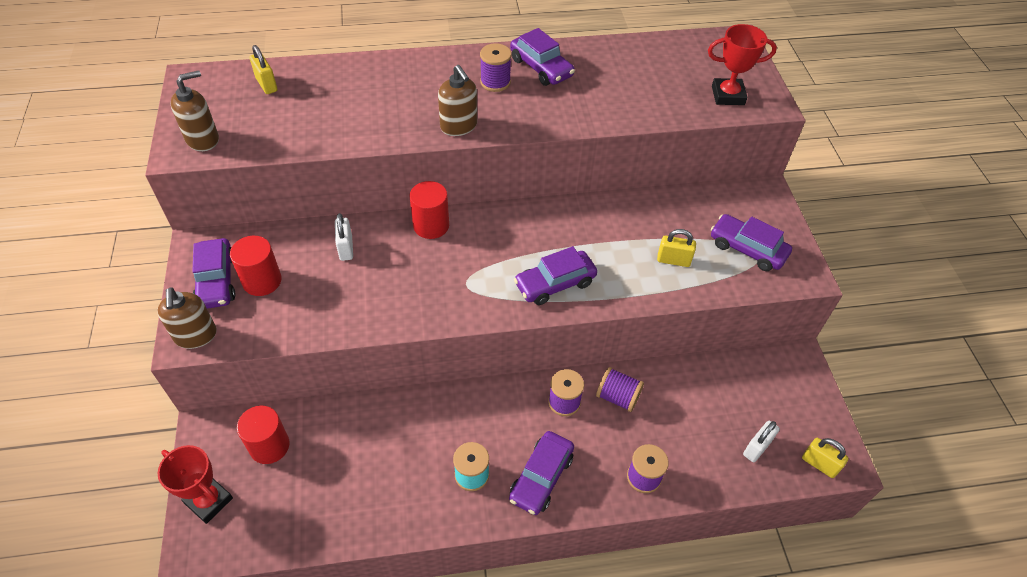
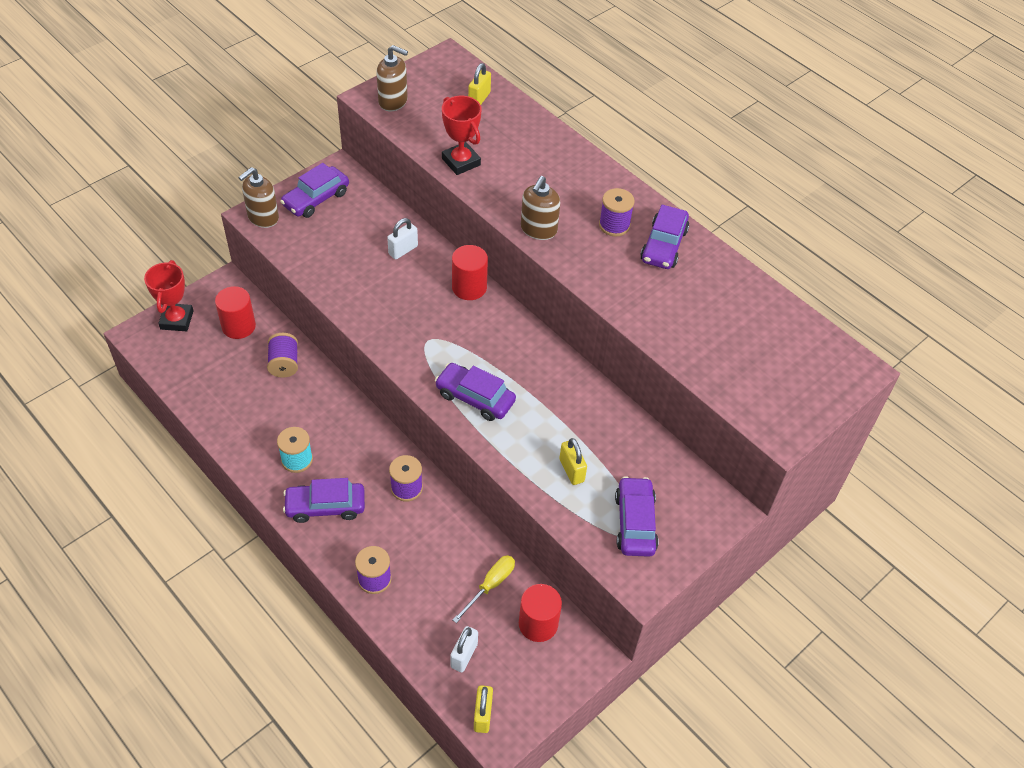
camera: 55 degrees right, 0 degrees up
(262, 281) = (335, 222): red cylinder -> red cylinder (538, 624)
(618, 397) = (440, 524): purple spool -> purple spool (284, 364)
(699, 393) = (490, 585): none -> yellow screwdriver
(728, 95) = (761, 395): red trophy -> red trophy (461, 162)
(757, 448) = (464, 655): white padlock -> white padlock turned 75 degrees counterclockwise

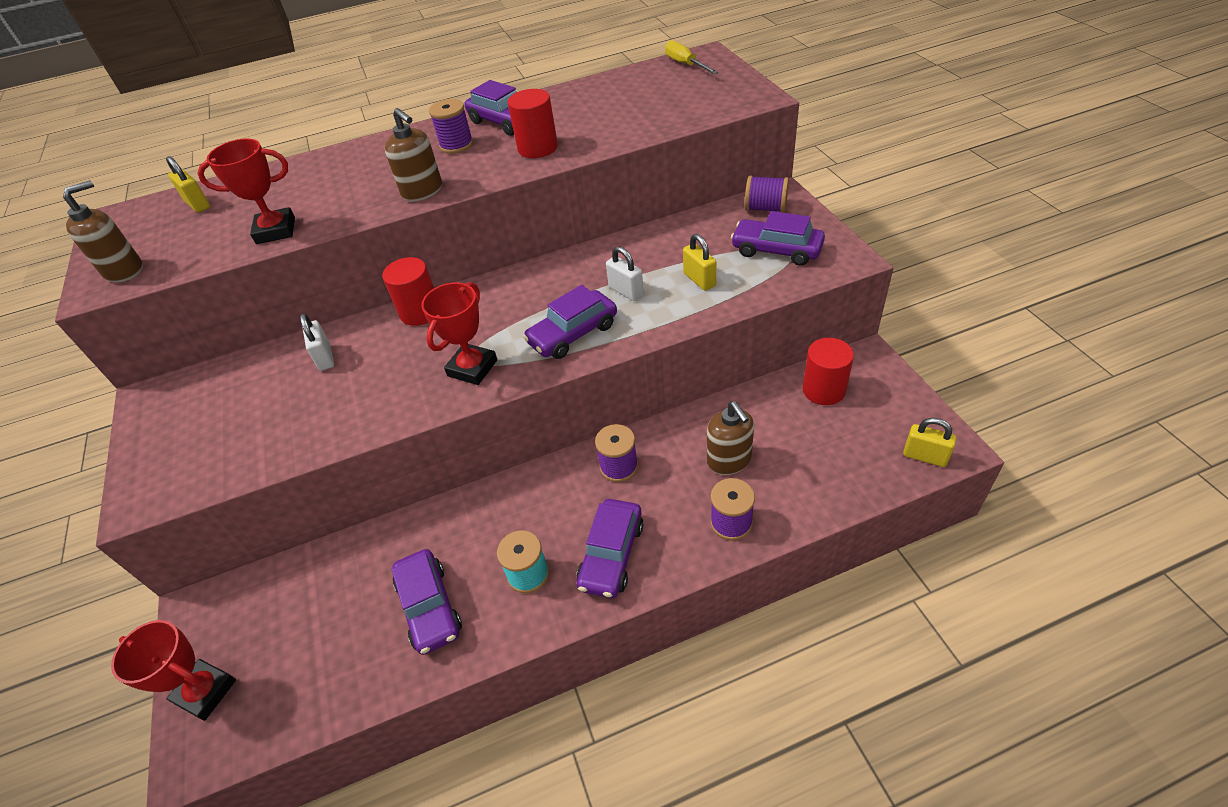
camera: 60 degrees left, 5 degrees down
(238, 326) = (275, 606): red cylinder -> red cylinder (537, 148)
(263, 217) = (151, 492): brown soap dispenser -> brown soap dispenser (729, 460)
(284, 364) = (373, 561): purple spool -> purple spool (765, 208)
(316, 199) = (173, 427): purple car -> purple car (430, 607)
(418, 345) = (472, 368): none -> red trophy
(464, 655) = (850, 458): white padlock -> white padlock (626, 291)
(490, 585) = (769, 418): yellow screwdriver -> yellow screwdriver (685, 64)
(571, 470) = (699, 280): yellow padlock -> yellow padlock turned 60 degrees clockwise

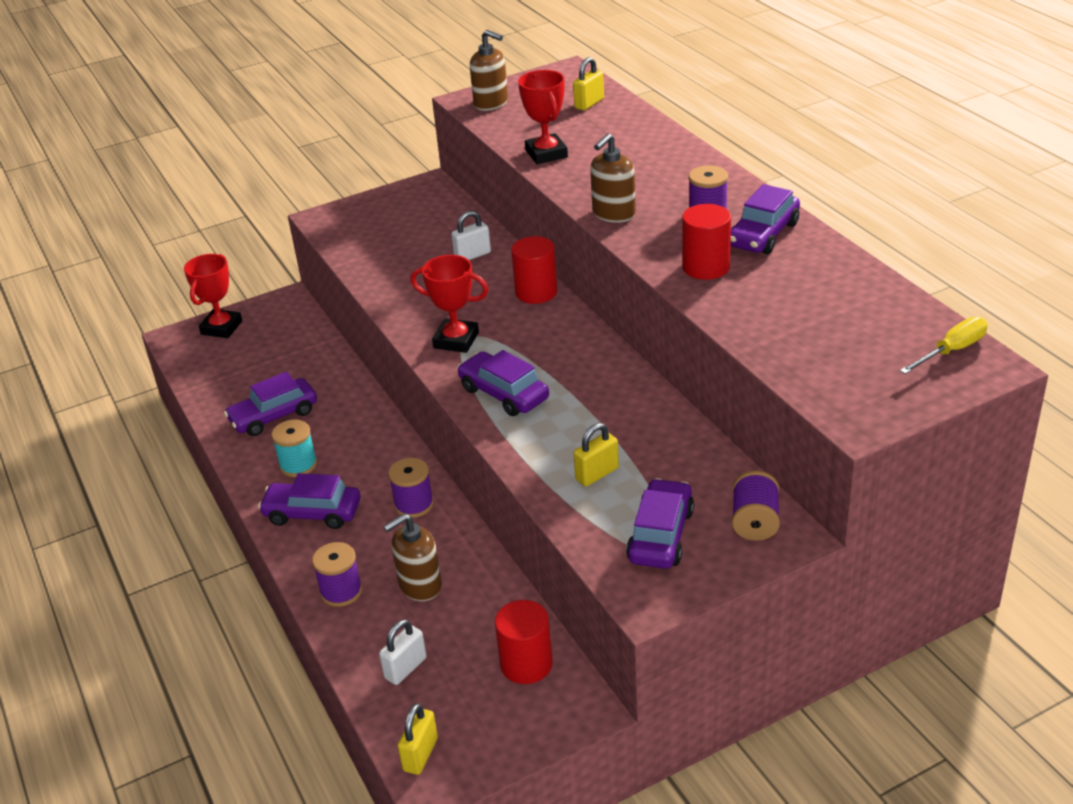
camera: 80 degrees right, 10 degrees down
(626, 291) = (573, 421): white padlock -> white padlock (405, 668)

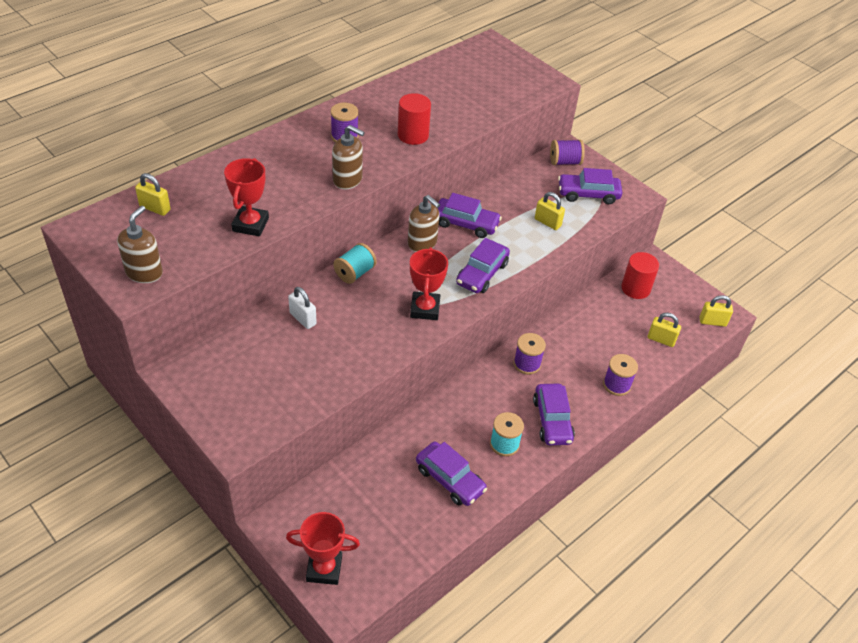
camera: 110 degrees left, 10 degrees up
(405, 668) = (661, 339): white padlock -> yellow padlock
(420, 586) = (597, 346): brown soap dispenser -> brown soap dispenser (422, 243)
(536, 292) = (355, 273): red cylinder -> turquoise spool
(546, 154) = (250, 224): red trophy -> red trophy turned 45 degrees counterclockwise
(763, 235) = (369, 113): purple car -> purple car (466, 224)
(952, 351) = (480, 52): yellow screwdriver -> none

